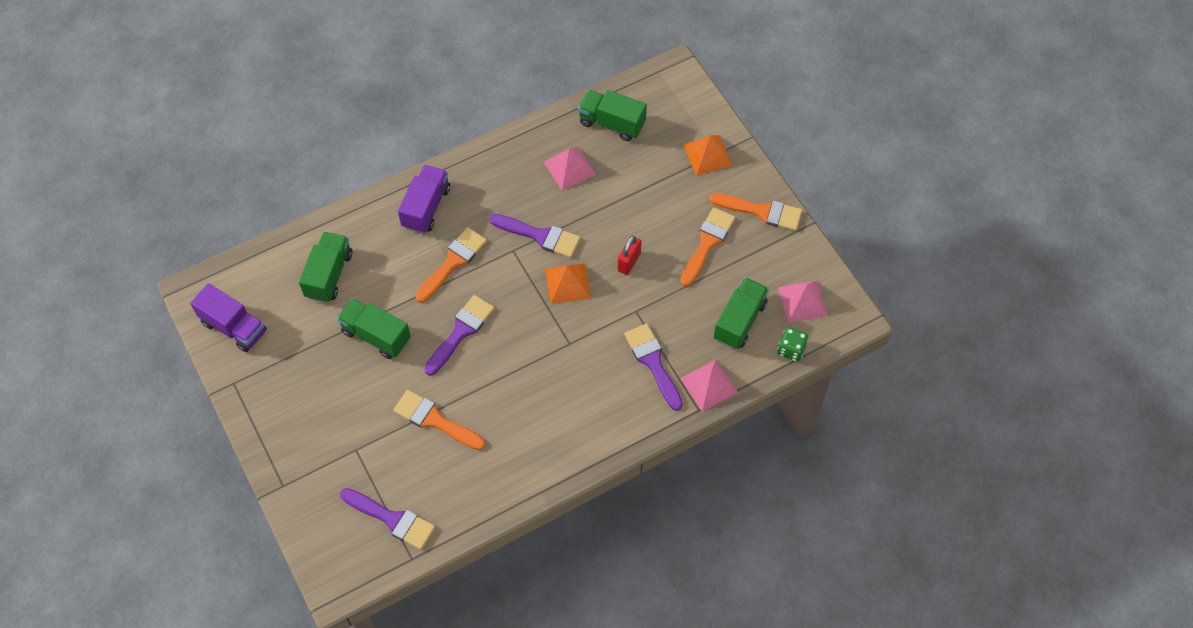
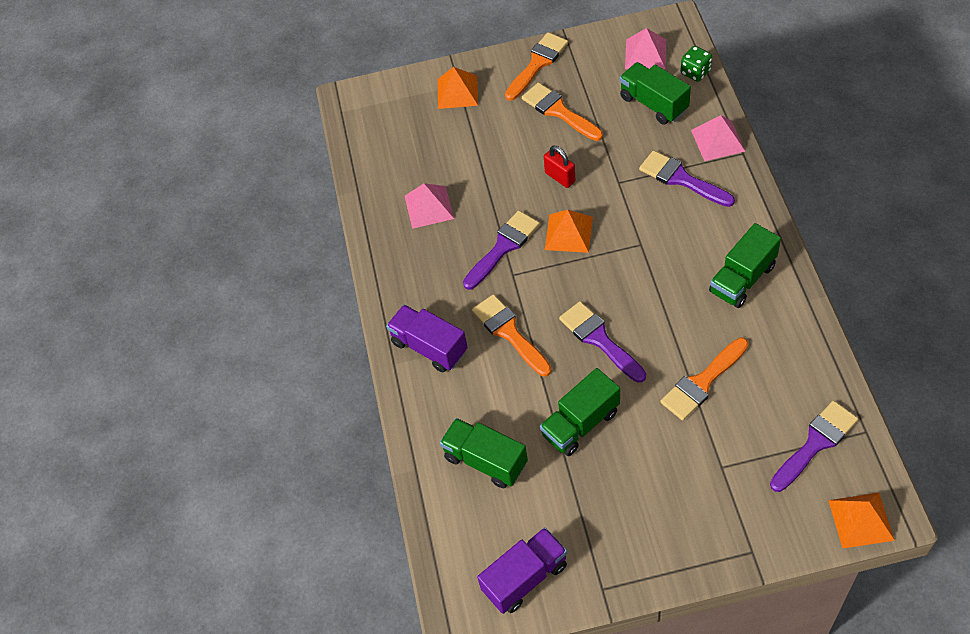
camera: 65 degrees left, 5 degrees down
(326, 565) = (861, 520): none -> orange pyramid
(612, 123) = (388, 161): green truck -> green truck (742, 279)
(653, 362) = (681, 179): purple brush -> purple brush turned 45 degrees clockwise

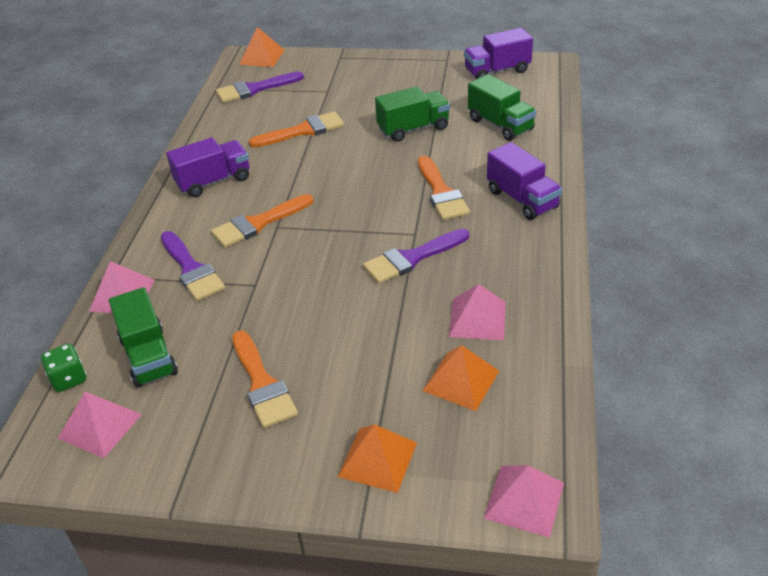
camera: 165 degrees left, 15 degrees down
(363, 98) = (524, 500): none -> pink pyramid
(537, 64) = (244, 463): orange brush -> orange brush (258, 223)
(560, 177) = (312, 307): red padlock -> none
(568, 233) = (338, 253): orange pyramid -> orange pyramid (461, 381)
(599, 339) = (364, 171): purple brush -> none
(742, 279) = (213, 181): green truck -> purple truck

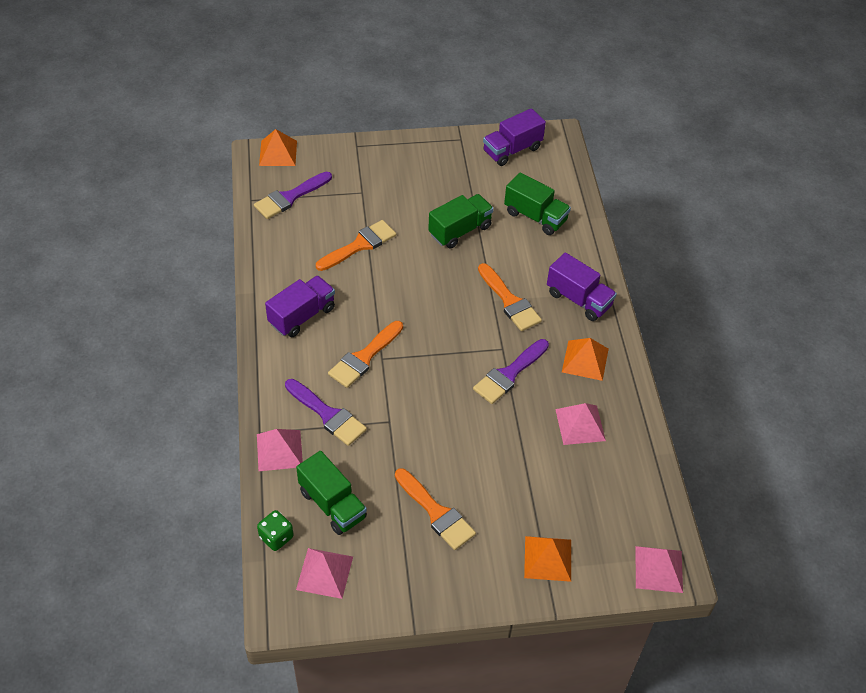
camera: 20 degrees left, 10 degrees up
(461, 381) = (585, 482): orange pyramid -> orange pyramid (585, 360)

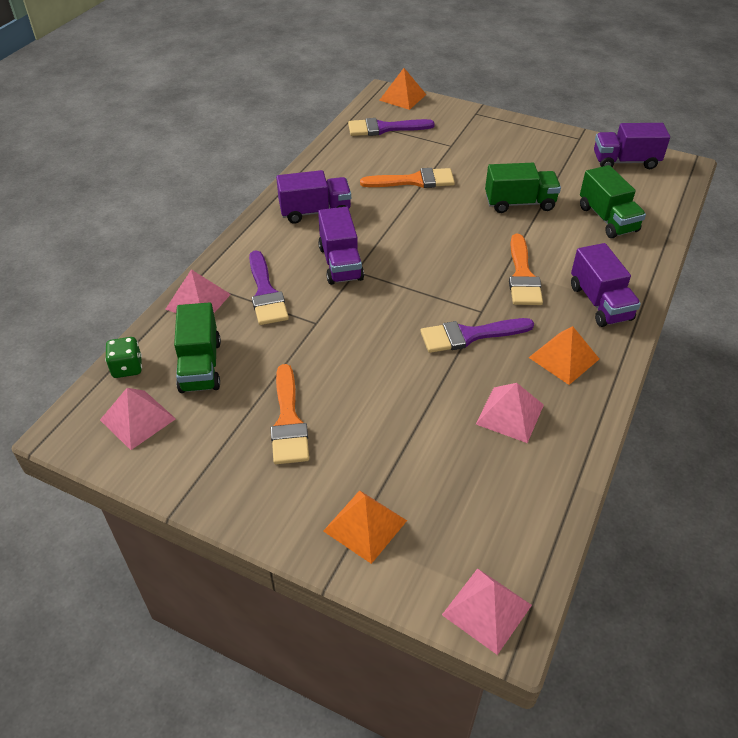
camera: 35 degrees right, 5 degrees down
(364, 357) = (340, 263): orange brush -> purple truck

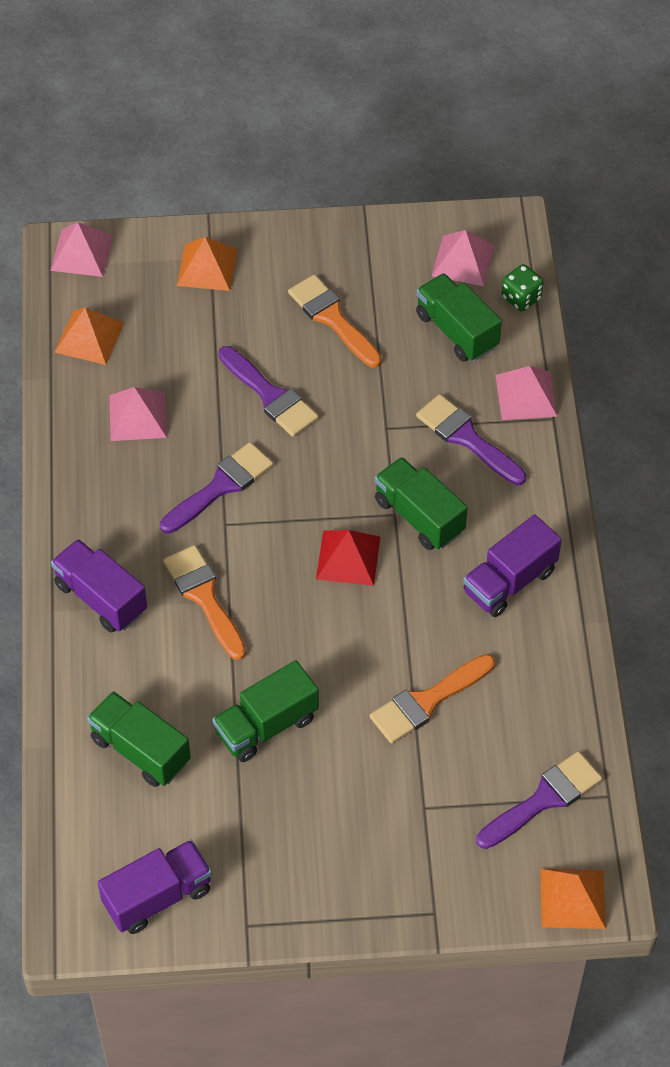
camera: 150 degrees right, 10 degrees up
(340, 263) = (419, 516): purple truck -> green truck
(387, 382) = (270, 395): none -> purple brush
(407, 260) = (348, 557): none -> red pyramid
(564, 358) = (112, 503): orange pyramid -> orange pyramid (89, 337)

